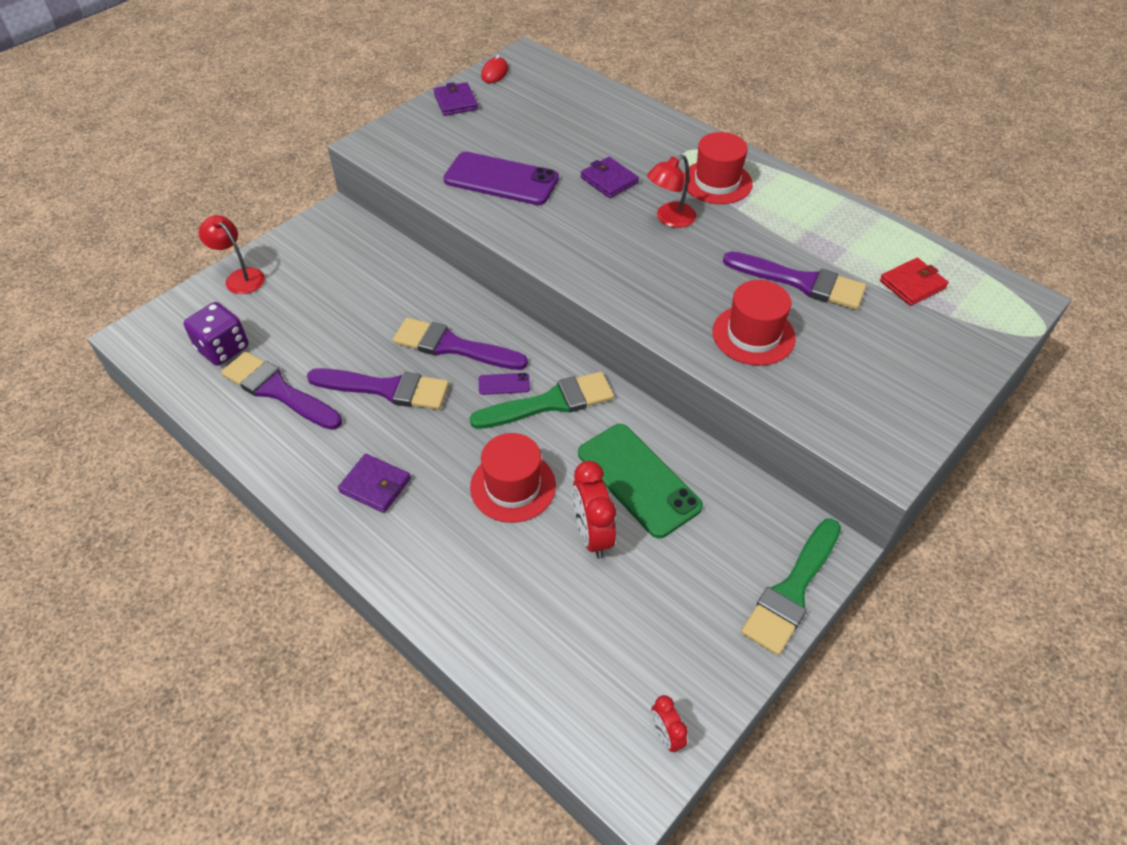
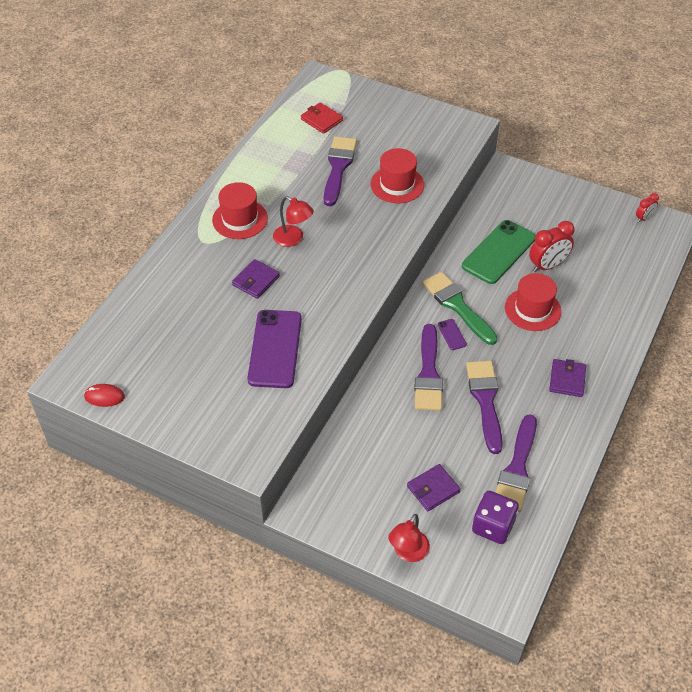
camera: 105 degrees left, 0 degrees up
(455, 102) = (163, 414): purple wallet -> purple wallet (433, 489)
(792, 591) = (540, 182): green brush -> none

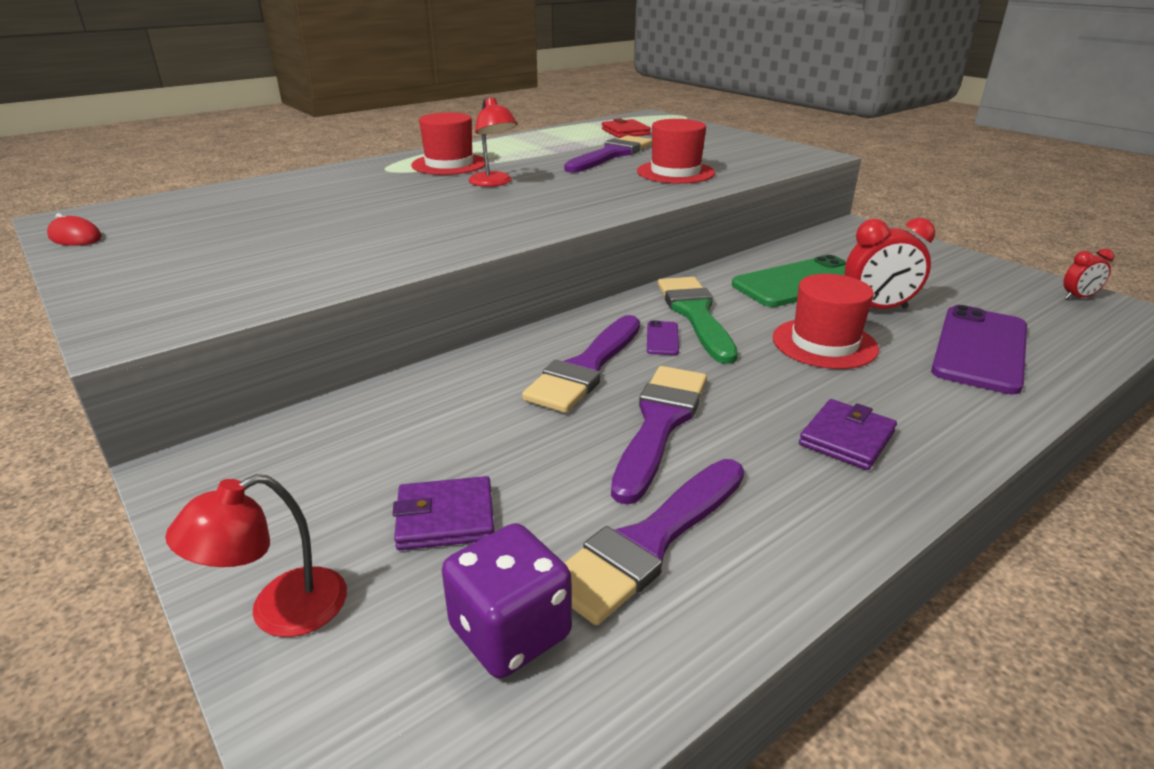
camera: 25 degrees right, 20 degrees down
(256, 281) = (404, 199): purple wallet -> none
(275, 349) = (345, 246): purple phone -> purple phone (980, 349)

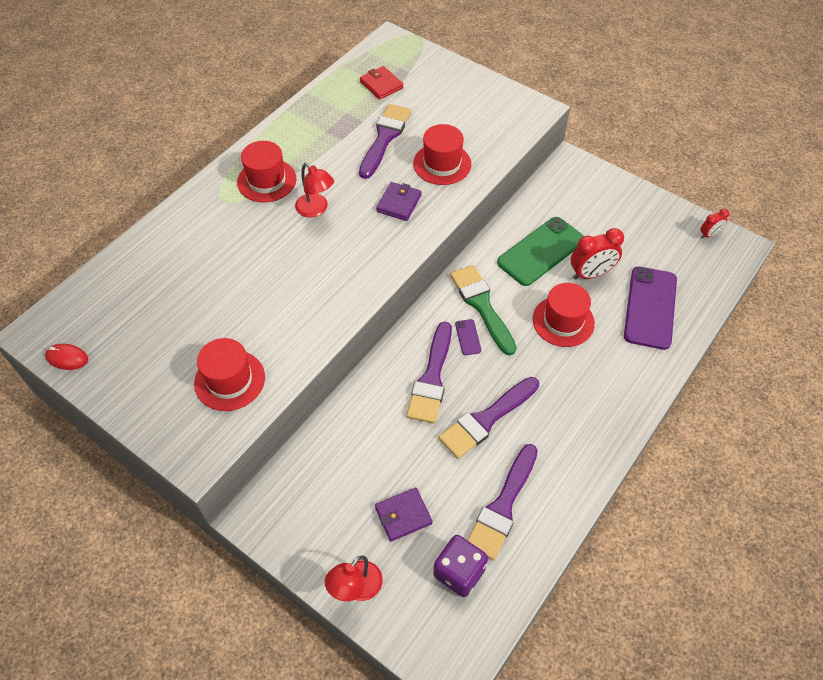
camera: 15 degrees left, 25 degrees up
(259, 276) = (229, 380): none -> red hat
(660, 424) = (486, 419): purple brush -> purple brush turned 135 degrees counterclockwise
(846, 438) = (583, 408): purple wallet -> purple wallet (399, 203)

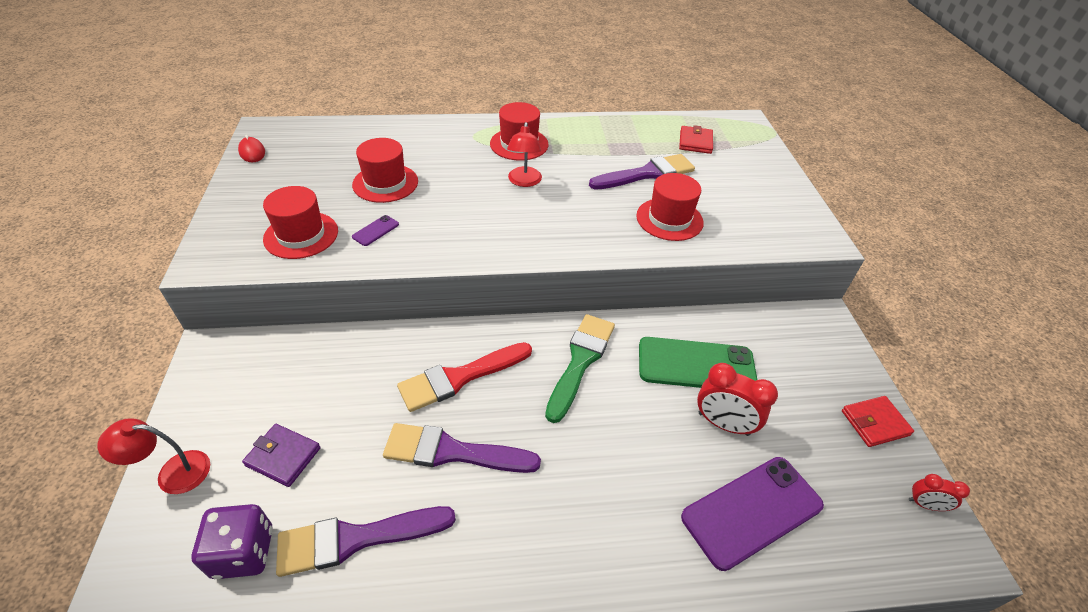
camera: 45 degrees right, 10 degrees down
(399, 203) = (592, 220): purple wallet -> none
(432, 378) = (460, 377): purple brush -> red brush
(468, 337) = (533, 374): purple phone -> purple phone (375, 230)
(563, 321) = (638, 439): red hat -> red hat (385, 183)
(652, 208) = (875, 423): none -> red wallet

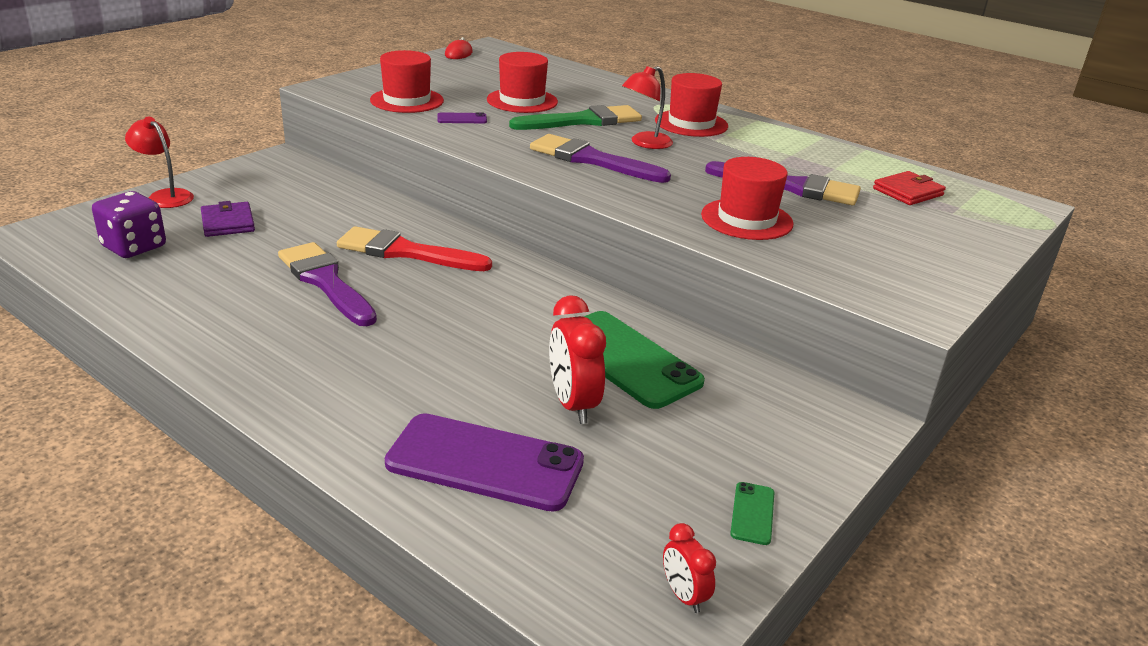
camera: 45 degrees right, 15 degrees down
(356, 539) = (194, 280): purple brush -> purple brush (591, 160)
(580, 361) = (518, 297): green brush -> green brush (583, 121)
(875, 423) = (752, 513): red wallet -> green phone

